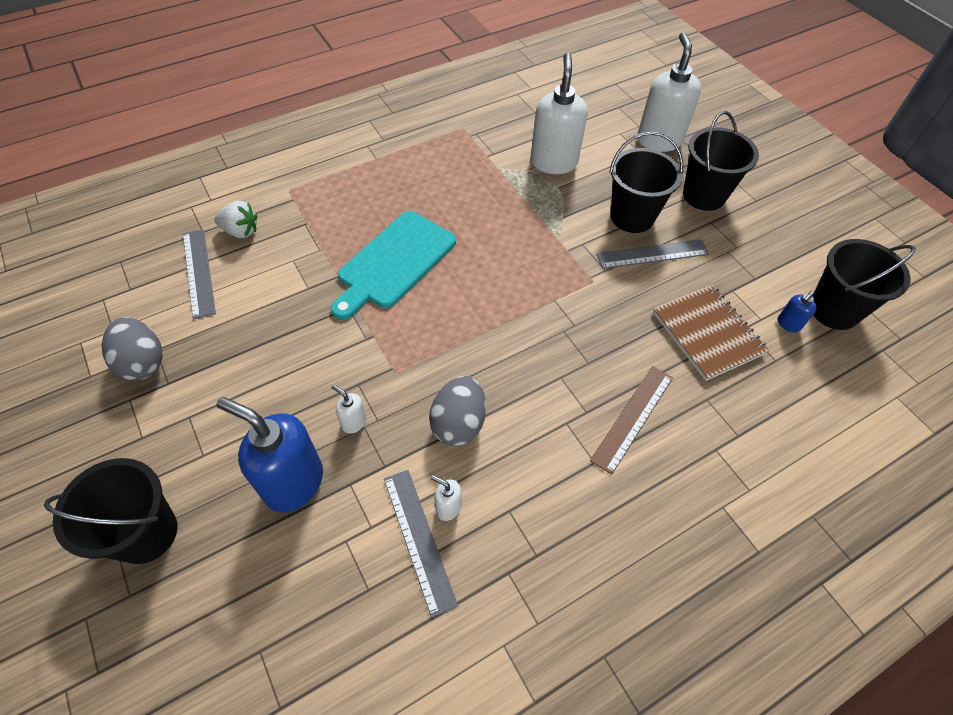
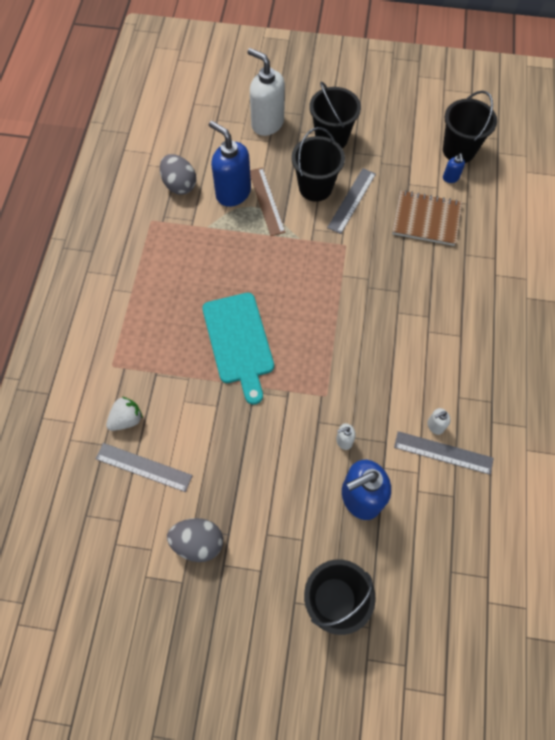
camera: 50 degrees left, 10 degrees up
(458, 423) = (387, 385): grey egg -> grey egg (179, 185)
(553, 162) = (233, 193): white soap dispenser -> blue soap dispenser
(633, 418) = (449, 297): brown ruler -> brown ruler (266, 201)

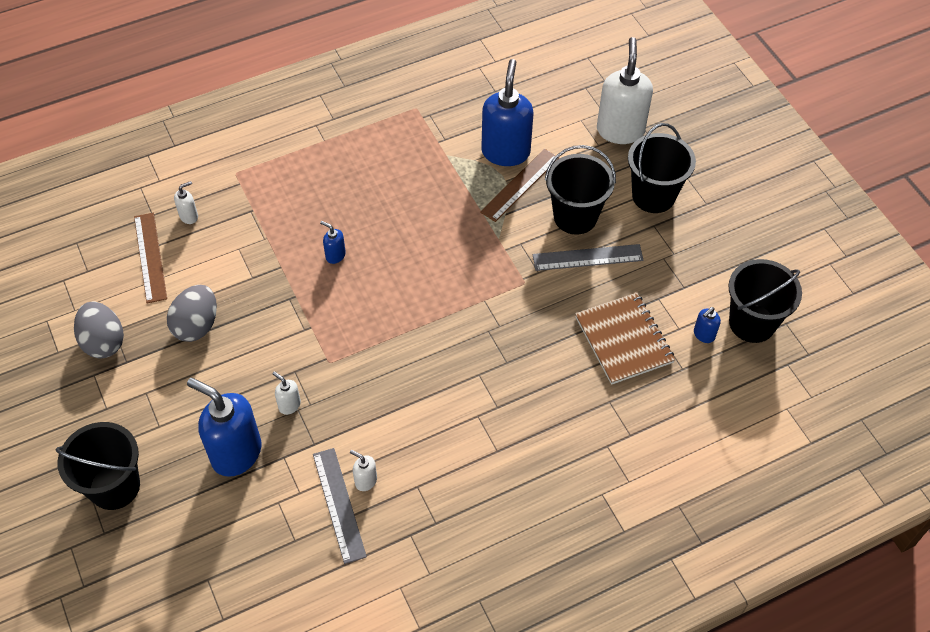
camera: 55 degrees right, 10 degrees down
(127, 419) = (189, 216): white strawberry -> white soap dispenser
(143, 467) = (150, 257): grey ruler -> brown ruler
(179, 185) = (477, 105): grey egg -> grey egg (196, 325)
(239, 342) = (335, 255): turquoise cutting board -> blue soap dispenser

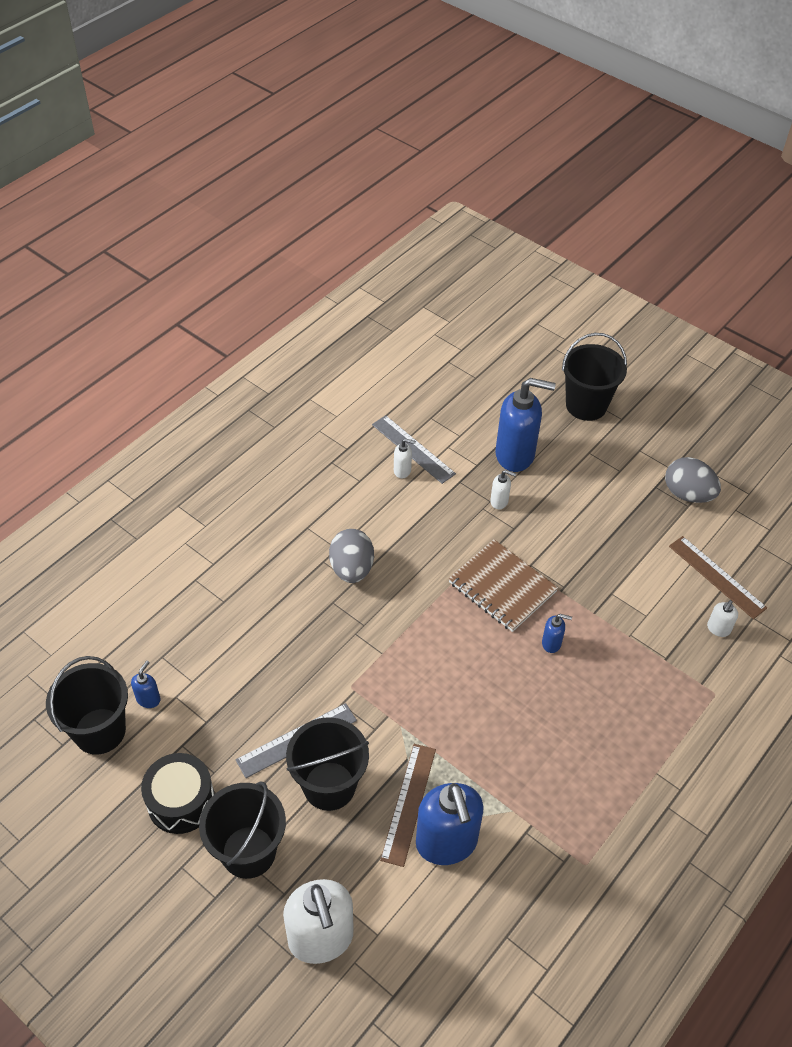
camera: 155 degrees right, 5 degrees down
(196, 325) = (624, 534): grey egg -> grey egg (351, 569)
(624, 340) = (228, 664): brown notebook -> brown notebook (502, 587)
(695, 246) = (181, 801): none -> black drum

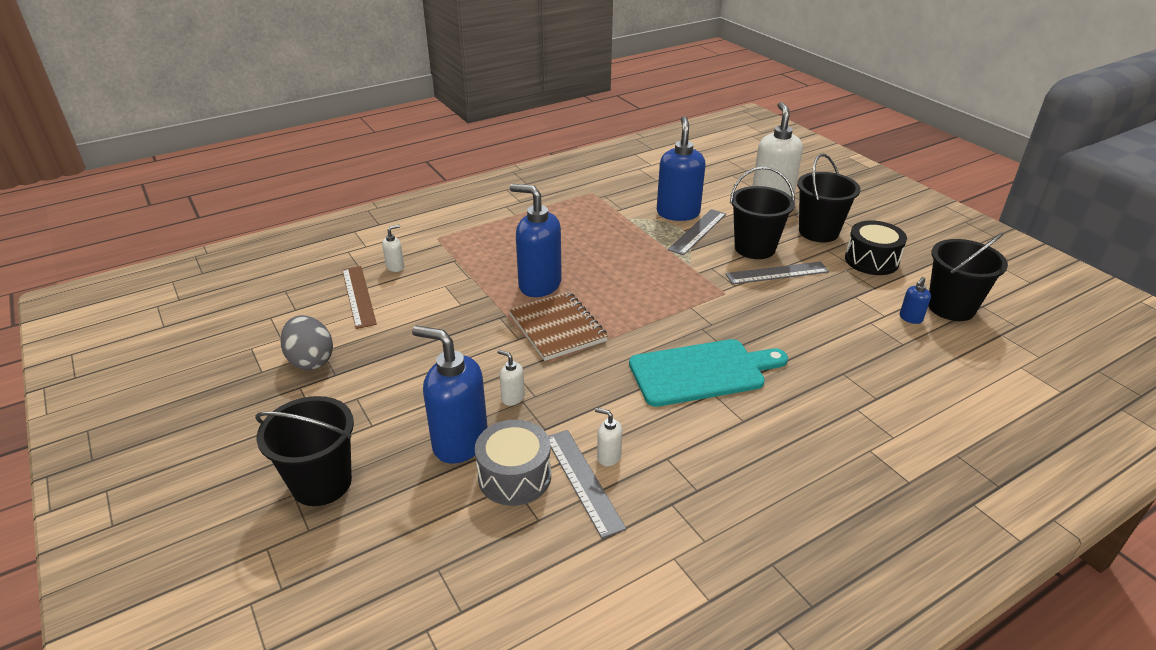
camera: 160 degrees left, 15 degrees down
(351, 569) = (702, 372): grey egg -> turquoise cutting board
(408, 803) = (698, 231): brown ruler -> grey ruler
(461, 440) = (514, 476): none -> grey drum
(551, 643) = (539, 285): blue soap dispenser -> blue soap dispenser, size x2.28

